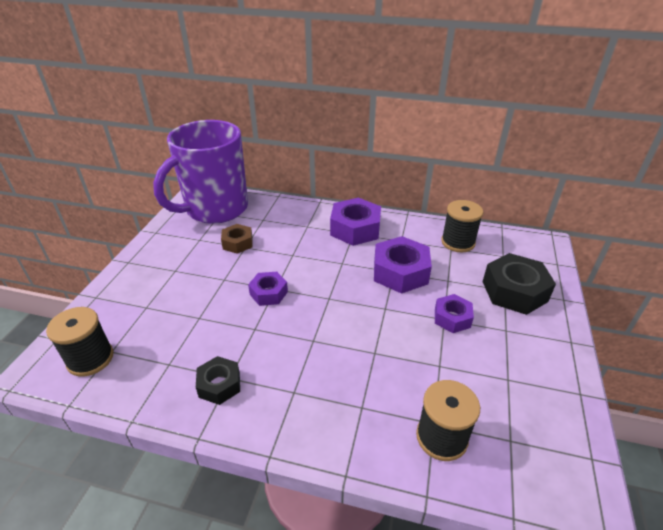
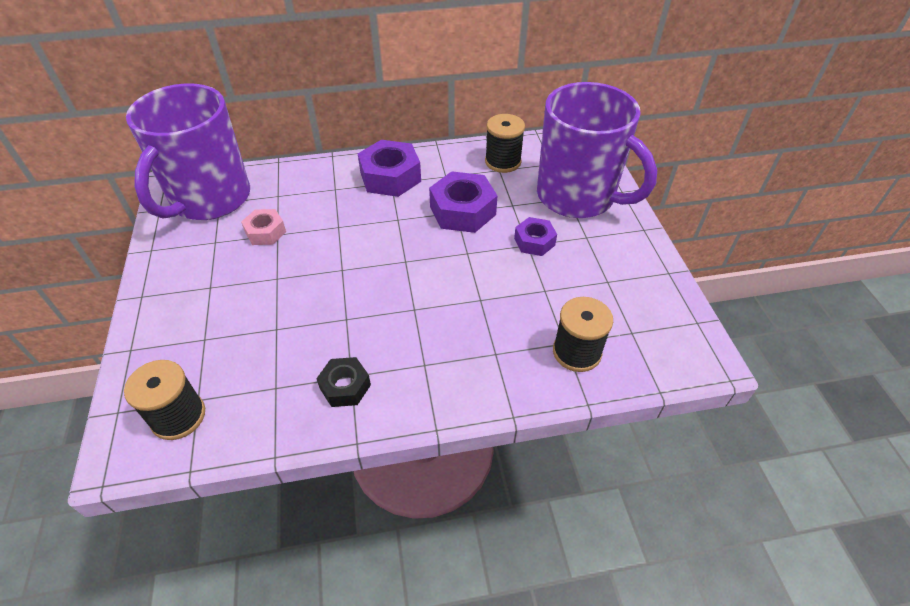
camera: 25 degrees left, 10 degrees up
(237, 243) = (265, 232): brown nut -> pink nut
(268, 293) = (338, 277): purple nut -> none
(514, 291) = (577, 197): black nut -> purple mug

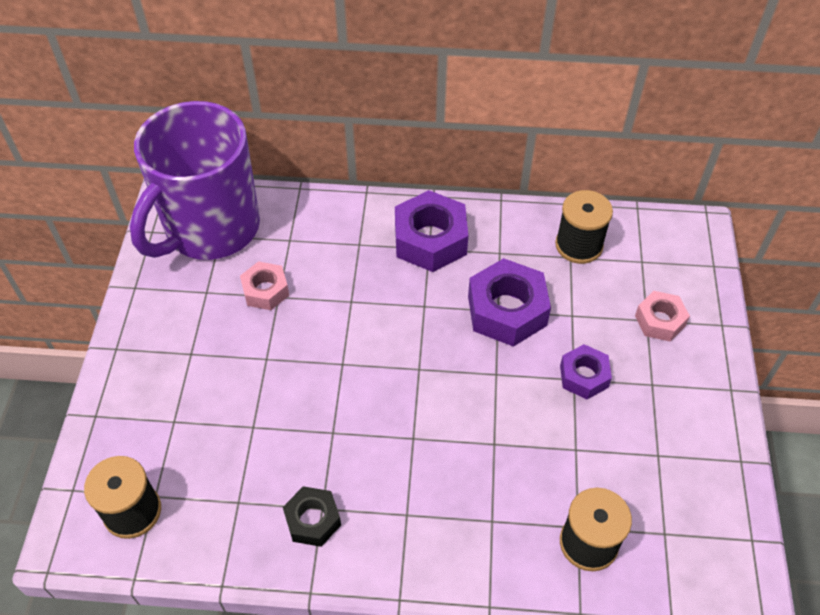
camera: 15 degrees right, 5 degrees up
(577, 197) = (659, 321): purple mug -> pink nut

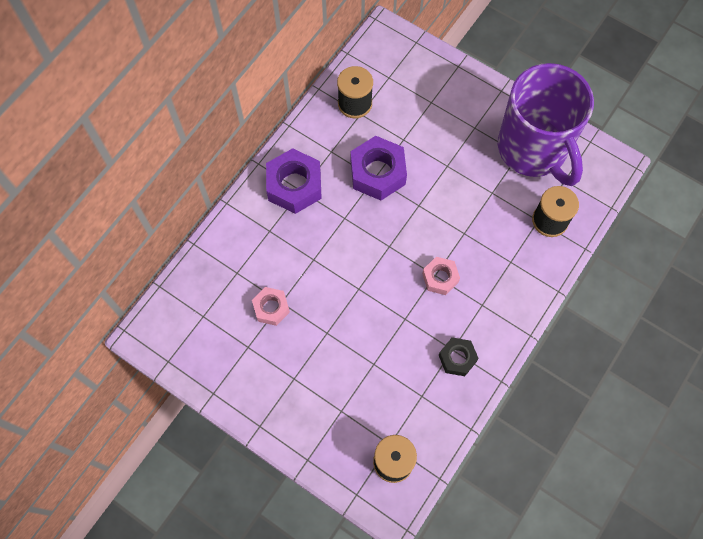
camera: 60 degrees left, 15 degrees up
(210, 229) = (192, 320): purple mug -> purple mug (533, 149)
(584, 376) = (448, 159): purple nut -> none
(659, 321) = (436, 96): pink nut -> pink nut (440, 278)

